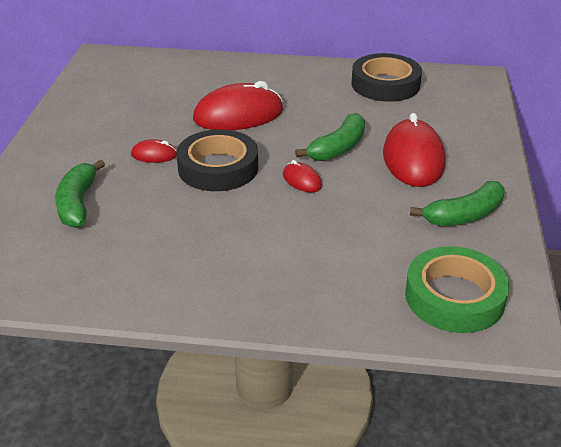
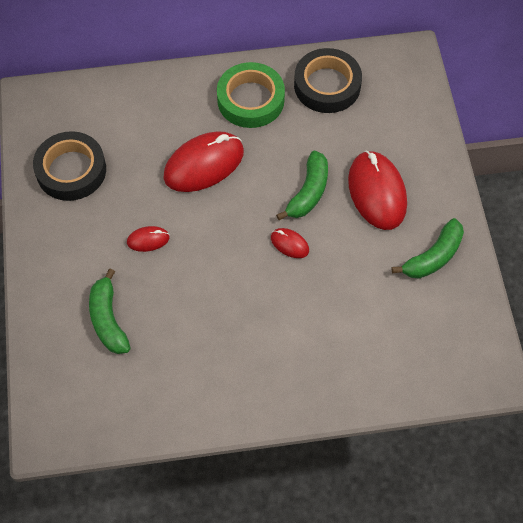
camera: 15 degrees left, 25 degrees up
(218, 168) = (211, 244): black tape -> black tape (71, 170)
(454, 297) = (442, 352): green tape -> green tape (250, 100)

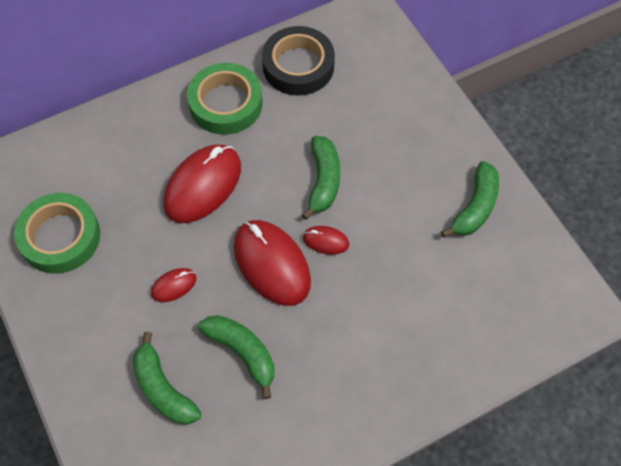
camera: 20 degrees left, 0 degrees up
(71, 170) = (60, 237): black tape -> green tape
(183, 313) = (242, 352): none -> green banana
(377, 192) = (392, 159): red mouse -> red mouse (272, 264)

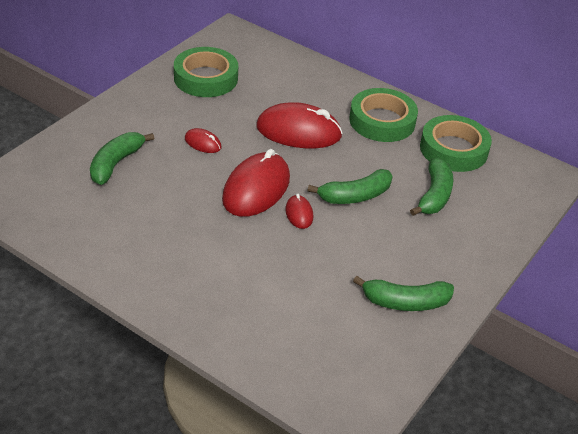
camera: 60 degrees right, 20 degrees down
(242, 352) = (169, 196): green banana -> green banana (434, 195)
(298, 66) = (453, 149): black tape -> green tape

